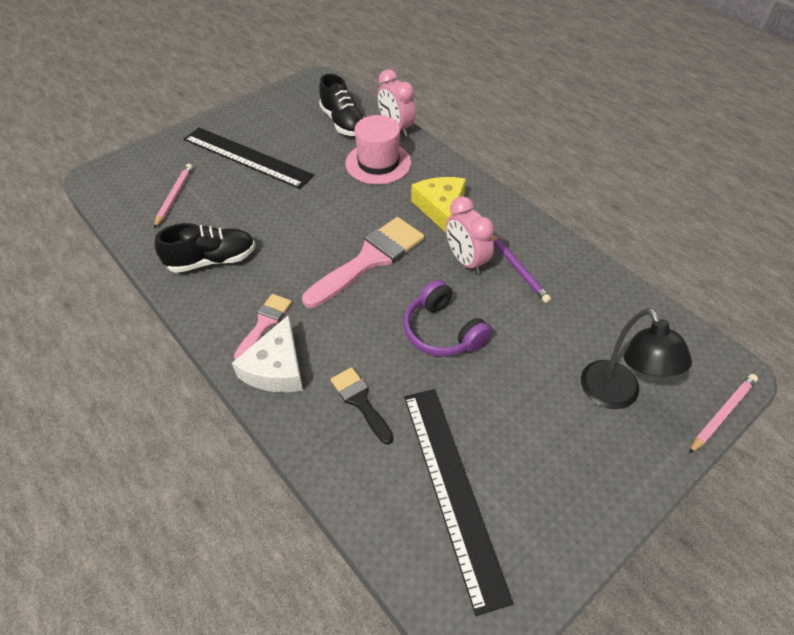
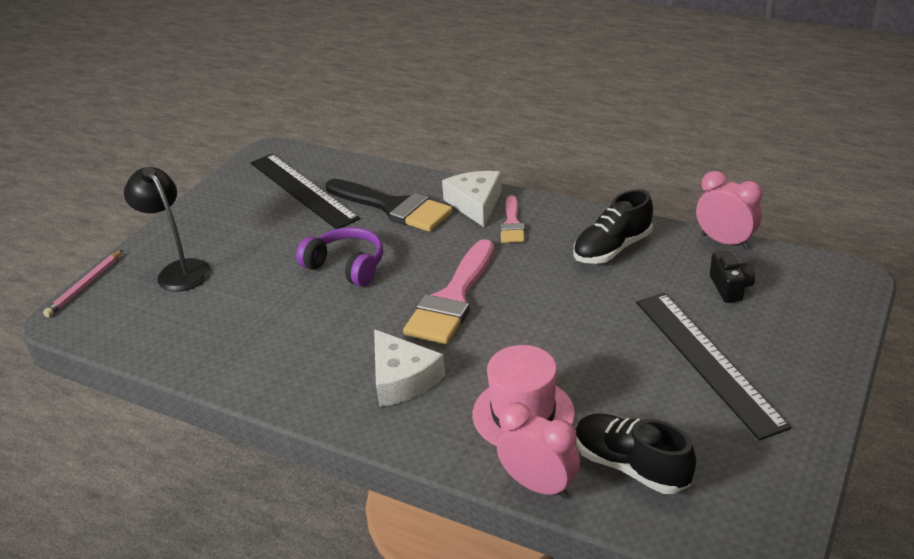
camera: 160 degrees right, 15 degrees down
(174, 196) = (730, 288): pink pencil -> black camera
(247, 157) = (707, 361): black ruler -> black ruler turned 60 degrees clockwise
(360, 401) = (393, 207): black brush -> black brush, size x1.85
(440, 208) = (402, 379): yellow cheese -> white cheese
(466, 261) = (346, 330): pink clock -> pink clock (725, 242)
(518, 269) = (284, 340): purple pencil -> none

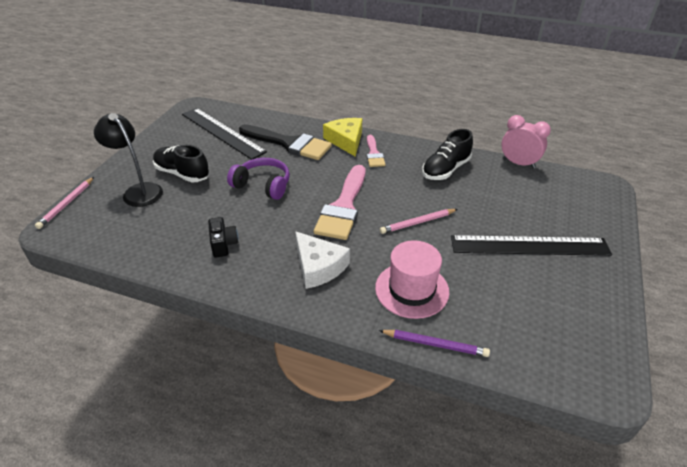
camera: 10 degrees left, 5 degrees up
(475, 204) = (346, 141): white cheese -> yellow cheese
(538, 485) = (435, 344): pink clock -> purple pencil
(552, 324) = (417, 223): none -> pink pencil
(631, 466) = (497, 326): black shoe -> black shoe (182, 174)
(707, 361) = (529, 245): black ruler -> black ruler turned 60 degrees counterclockwise
(730, 288) = (530, 194): black camera -> black camera (223, 244)

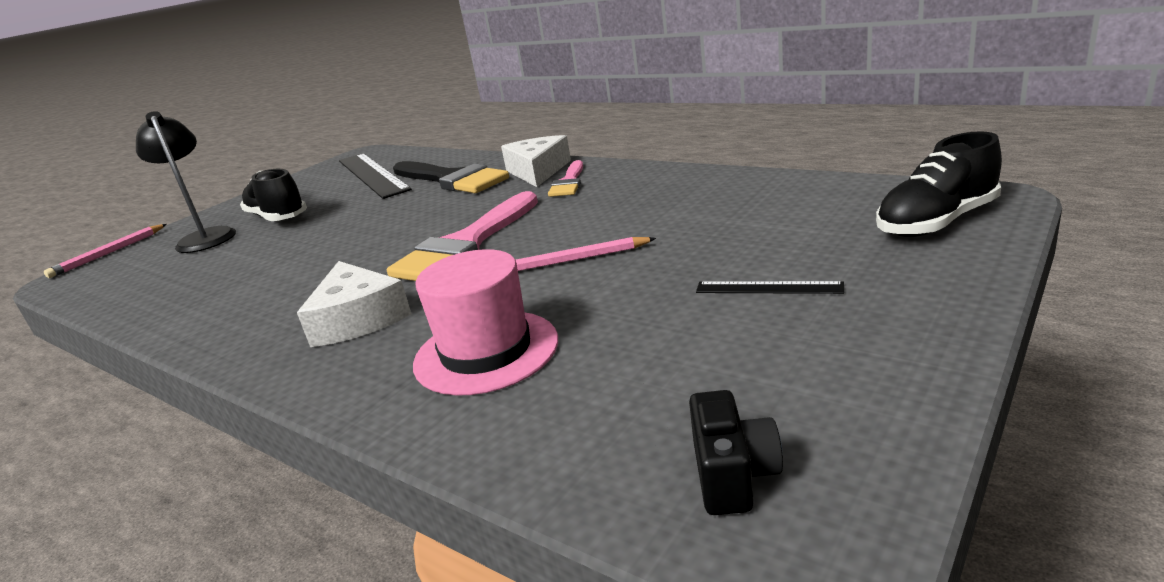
camera: 20 degrees right, 15 degrees down
(223, 244) = (248, 292): black camera -> black camera (733, 475)
(263, 185) = (371, 225): purple headphones -> none
(346, 141) = (538, 171): yellow cheese -> white cheese
(435, 344) = (460, 439): purple pencil -> none
(445, 169) = (675, 193): black shoe -> black shoe (936, 222)
(518, 163) = (819, 179): pink clock -> none
(529, 245) = (768, 288): black ruler -> black ruler, size x0.44

